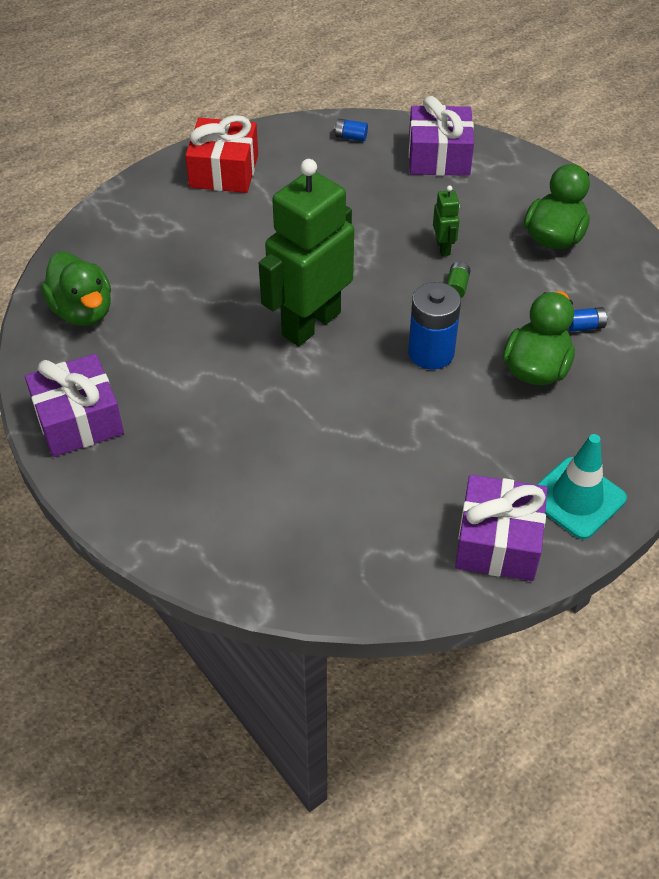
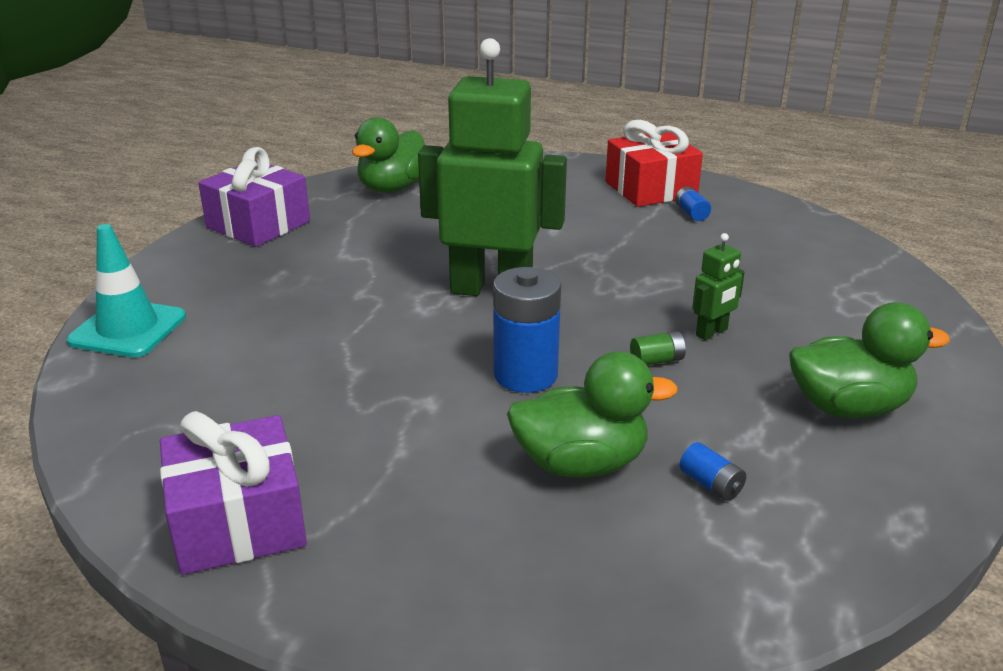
camera: 60 degrees right, 20 degrees down
(351, 137) = (802, 230): blue battery -> blue battery (691, 213)
(439, 156) = (859, 286): purple gift -> none
(577, 498) = (364, 574): turquoise traffic cone -> turquoise traffic cone (128, 329)

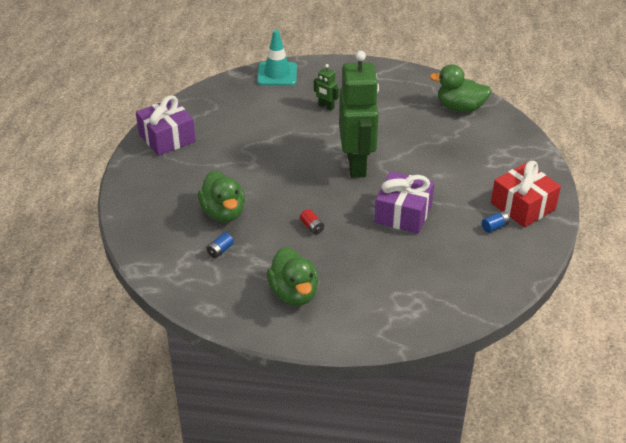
camera: 75 degrees right, 10 degrees up
(258, 224) = (389, 77): purple gift -> purple gift (403, 214)
(525, 375) = (283, 188): blue battery -> none
(657, 360) = (312, 227): green battery -> red battery
(712, 332) = (347, 244): green robot -> green robot (326, 107)

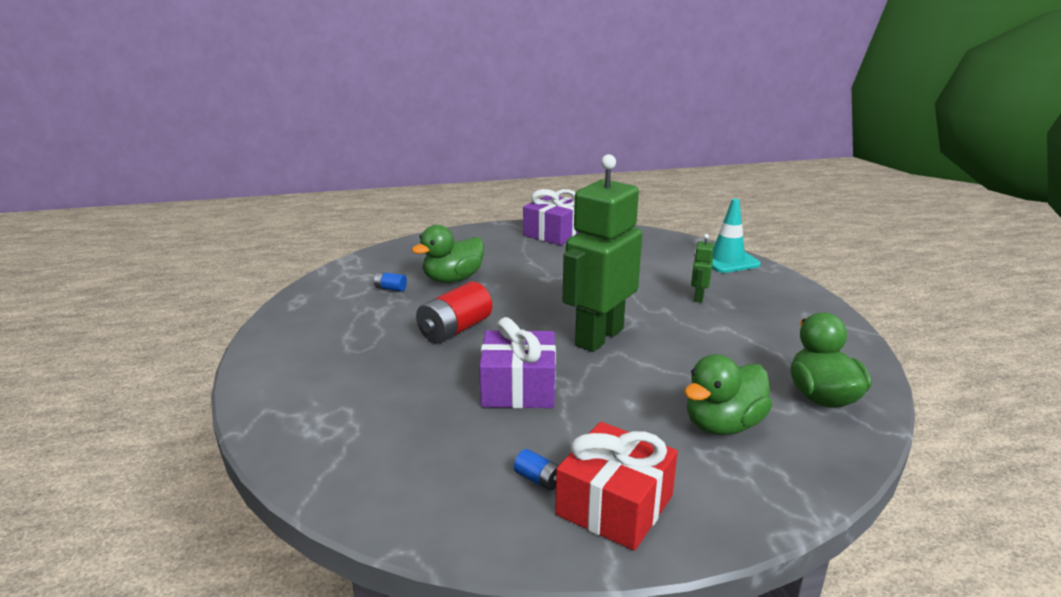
camera: 70 degrees right, 15 degrees down
(294, 293) = (331, 340): green duck -> green duck (723, 425)
(312, 227) = (455, 330): red battery -> red battery, size x2.17
(357, 164) = (598, 337): green robot -> green robot turned 150 degrees clockwise

